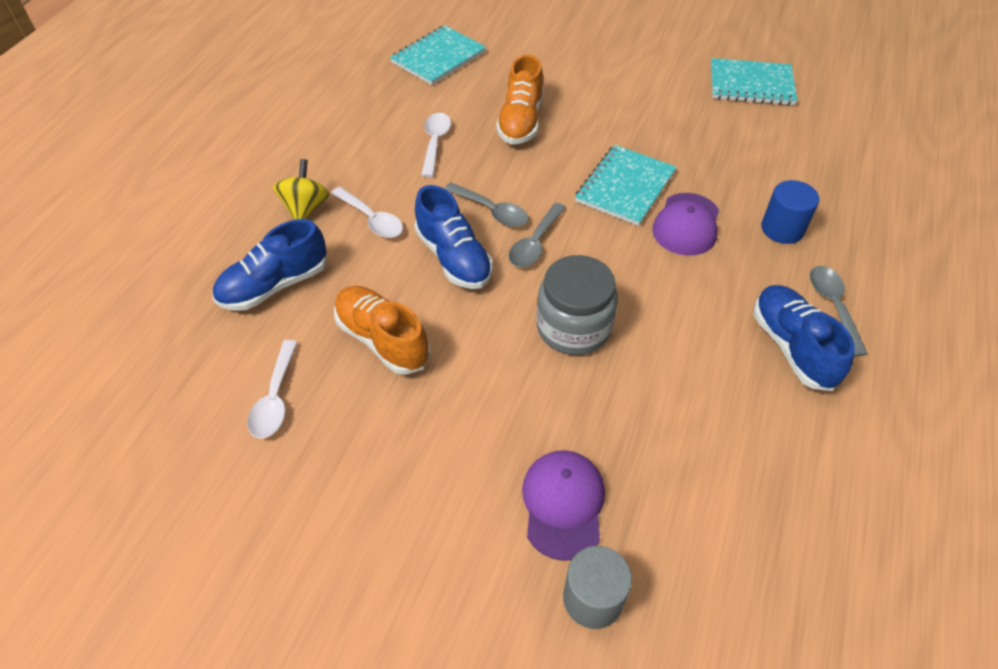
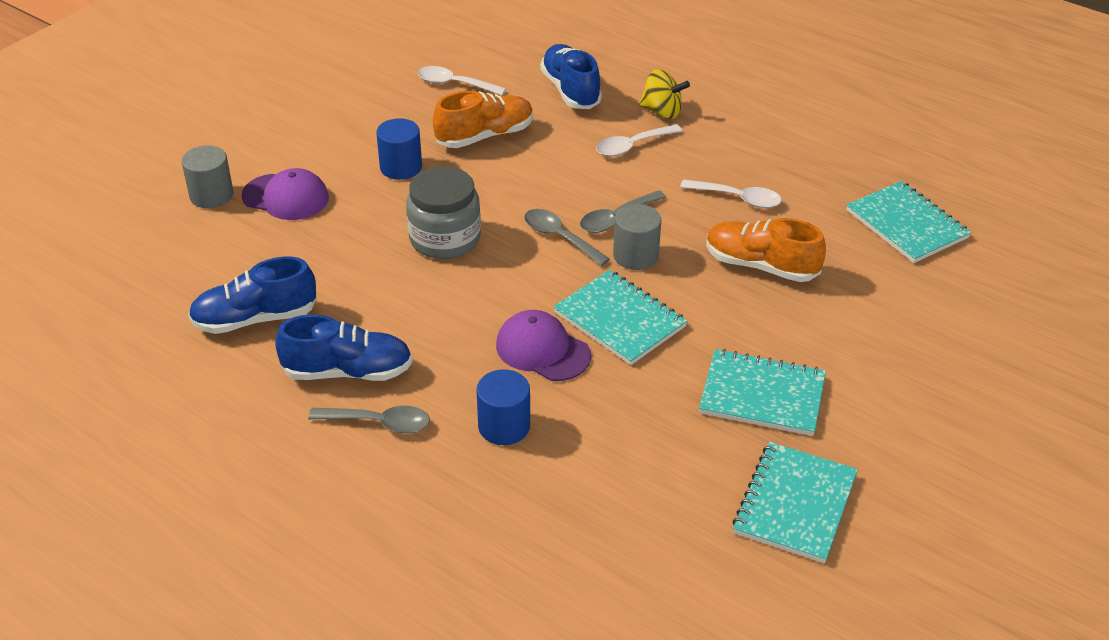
camera: 105 degrees right, 10 degrees down
(454, 258) = (561, 185): blue shoe -> blue shoe (255, 319)
(465, 402) = (401, 167): none -> blue cylinder
(539, 191) = (635, 256): none -> grey cylinder
(663, 107) = (762, 395): none -> turquoise notebook

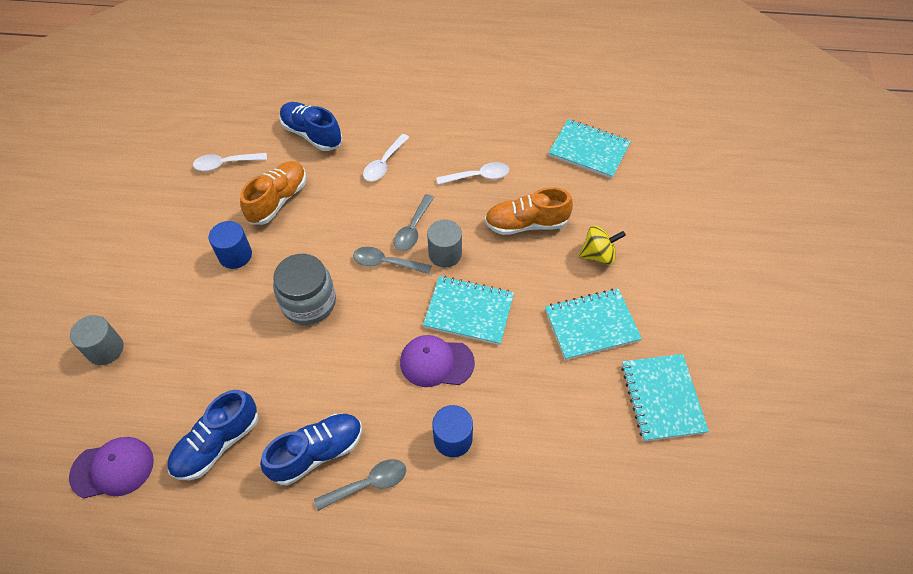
camera: 30 degrees left, 15 degrees up
(286, 197) = (166, 323): purple cap -> purple cap (113, 468)
(662, 112) = (384, 126): yellow spinning top -> yellow spinning top (598, 255)

